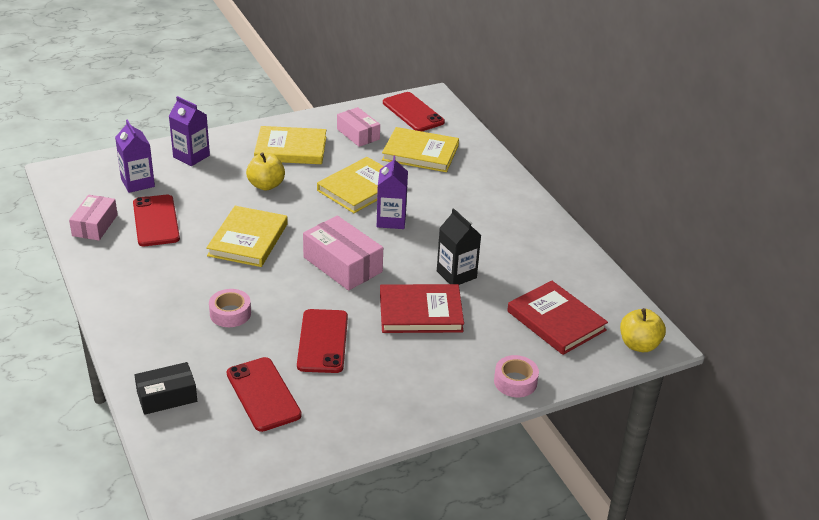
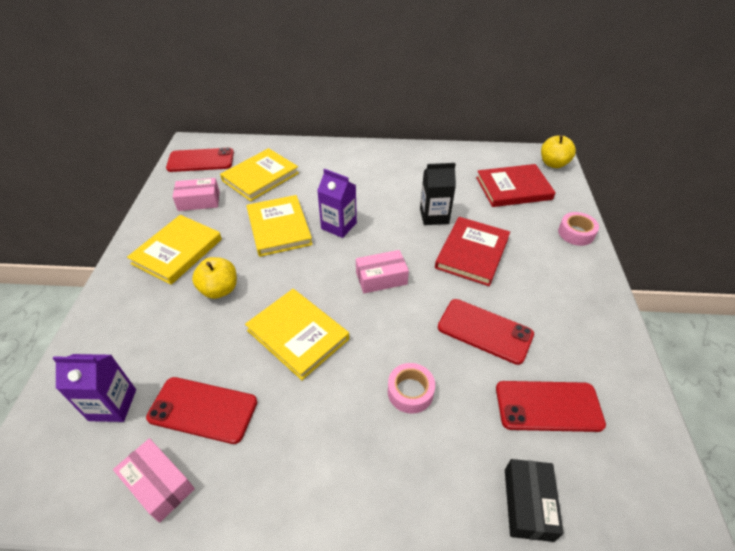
camera: 60 degrees left, 10 degrees up
(191, 156) = (111, 334): purple carton -> none
(342, 264) = (381, 278): pink box -> pink box, size x0.66

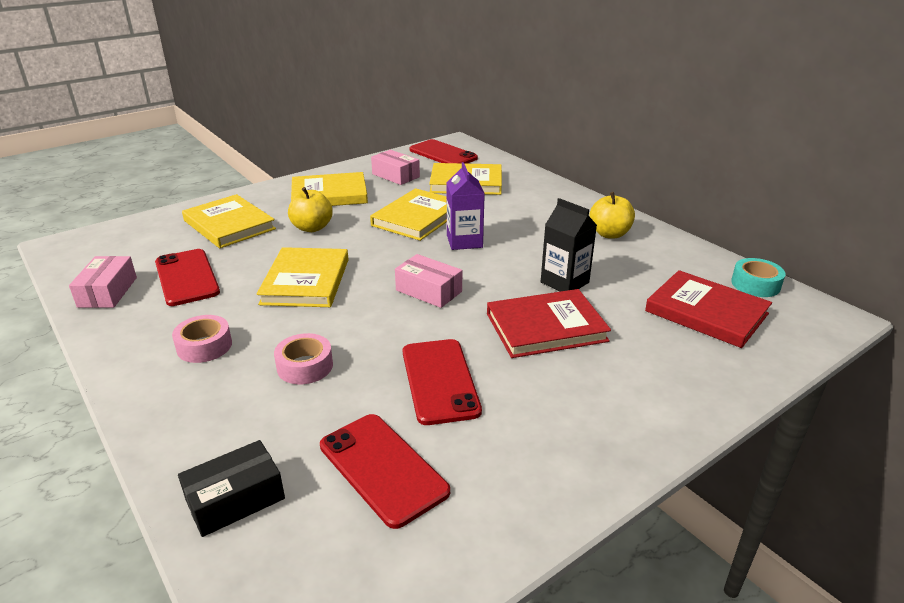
camera: 50 degrees right, 15 degrees down
(113, 405) = (159, 243): purple carton -> none
(144, 338) = (229, 225): none -> yellow book
(505, 156) = (755, 284): none -> turquoise tape
(553, 164) = (816, 323): yellow apple -> yellow apple (609, 234)
(576, 233) = (709, 389): pink tape -> pink tape (204, 346)

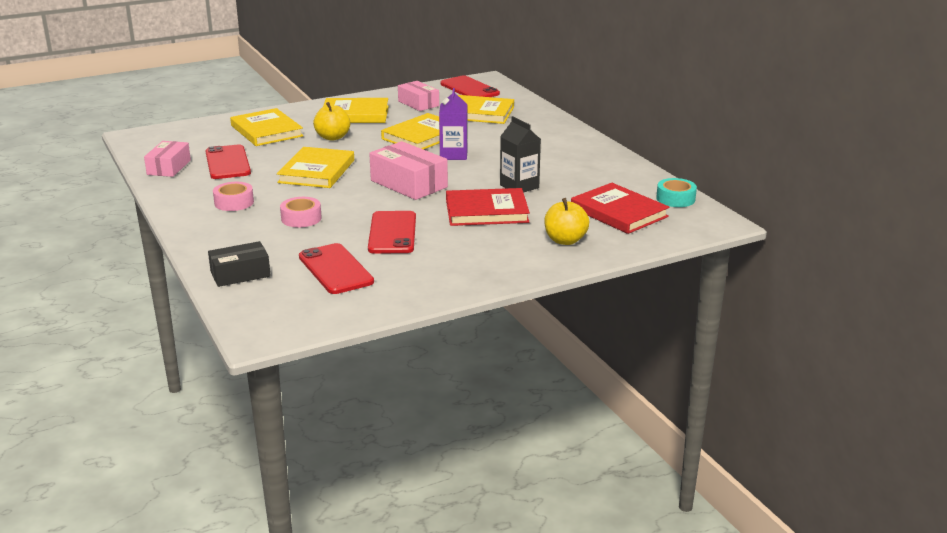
camera: 10 degrees right, 5 degrees down
(429, 291) = (409, 184): pink box -> pink box, size x1.51
(609, 234) = (580, 158): yellow apple -> yellow apple (565, 240)

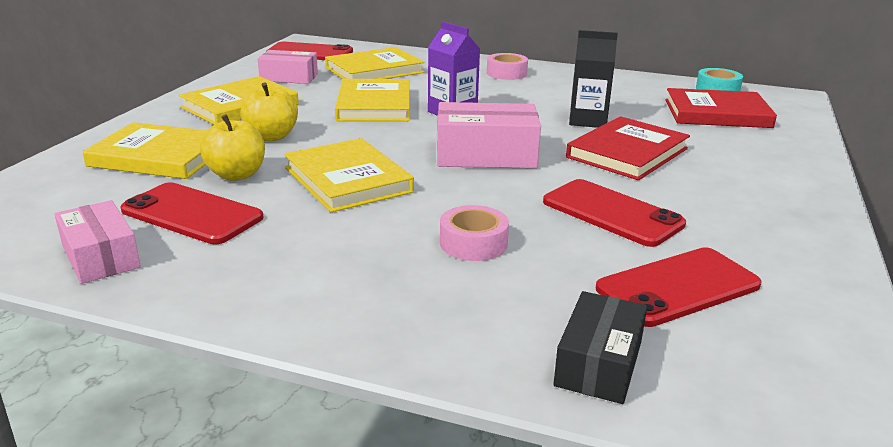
camera: 45 degrees left, 0 degrees up
(234, 202) = (332, 263): pink tape -> pink tape (506, 73)
(335, 269) = (678, 287): red phone -> red phone turned 45 degrees counterclockwise
(565, 240) = (755, 152): yellow apple -> yellow apple (237, 175)

